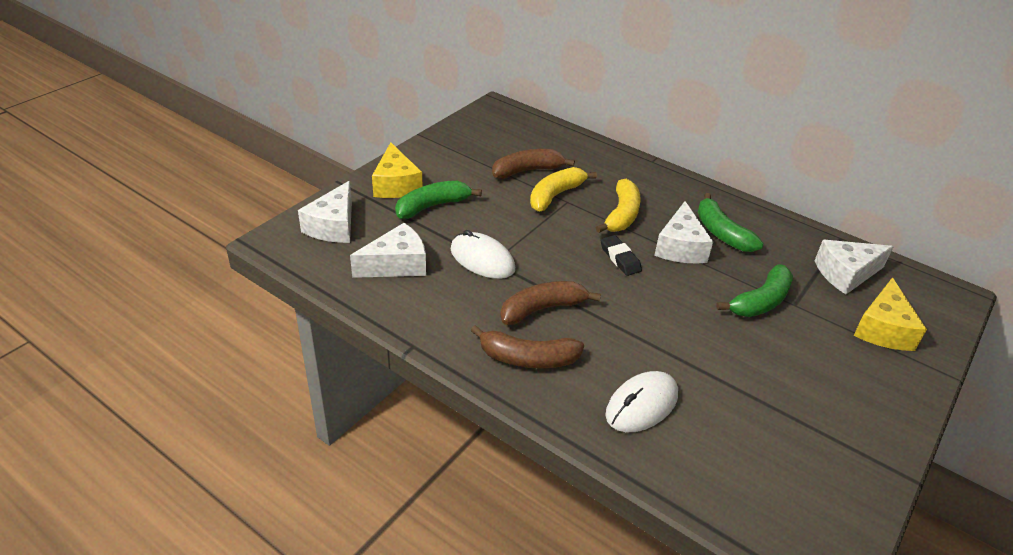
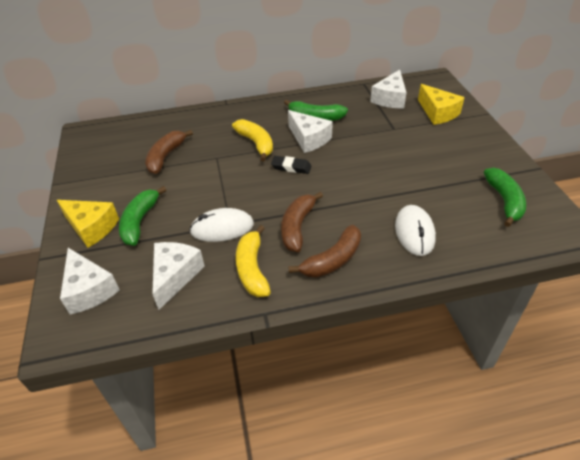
camera: 45 degrees left, 5 degrees up
(555, 195) = (205, 159): yellow banana -> yellow banana (252, 269)
(760, 301) = (380, 138): green banana -> green banana (504, 201)

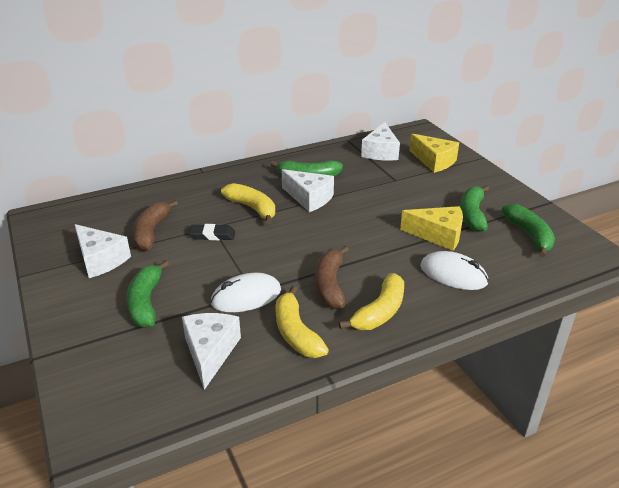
camera: 15 degrees left, 10 degrees down
(89, 290) = (110, 382): white cheese -> white cheese (100, 260)
(91, 227) = (88, 316): yellow cheese -> yellow cheese (438, 235)
(291, 167) = (300, 227): black eraser -> black eraser (212, 235)
(332, 260) = (380, 312): brown banana -> yellow banana
(414, 232) = (453, 274): white mouse -> white mouse turned 45 degrees counterclockwise
(455, 172) = (472, 214): none -> green banana

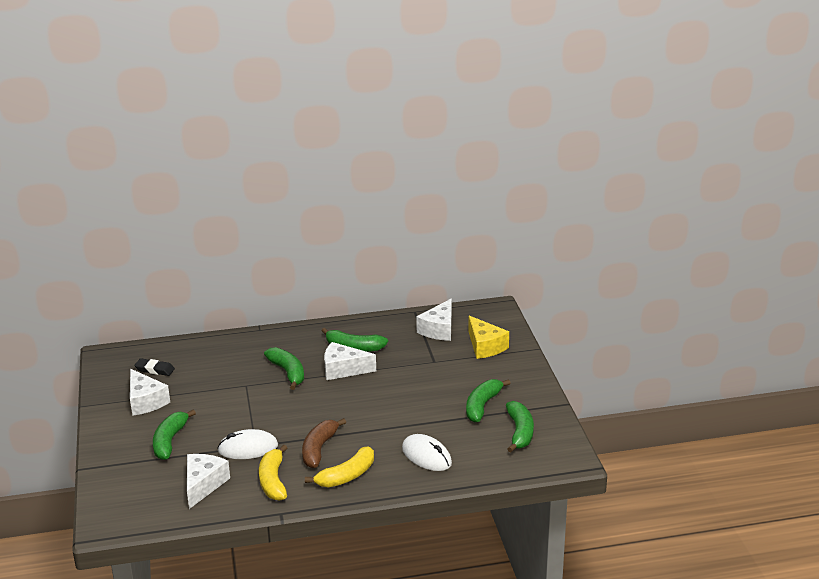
camera: 15 degrees right, 5 degrees down
(151, 232) = (194, 383): brown banana -> none
(212, 235) = (243, 393): black eraser -> black eraser (155, 369)
(252, 208) = (288, 372): yellow banana -> green banana
(309, 198) = (343, 369): white cheese -> white cheese turned 135 degrees clockwise
(438, 235) = (437, 420): yellow cheese -> none

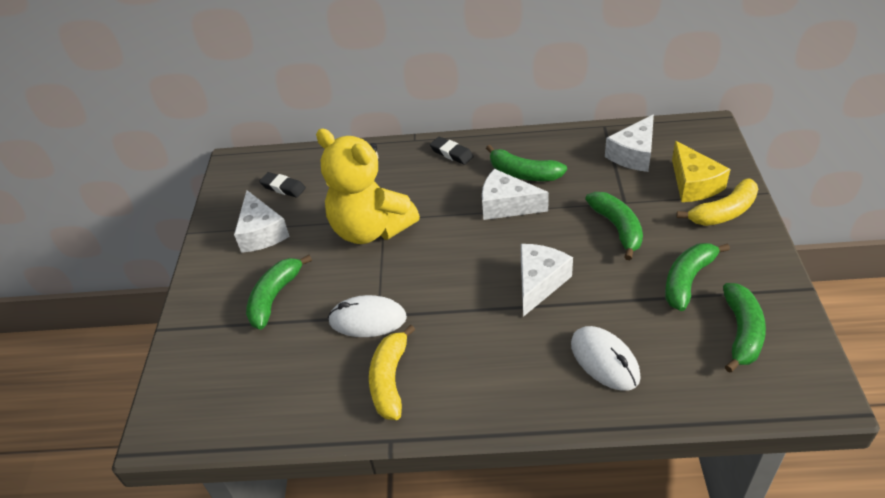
camera: 15 degrees right, 15 degrees up
(203, 485) = (300, 375): white cheese -> white cheese (539, 283)
(237, 392) = (370, 229): none -> yellow teddy bear
(288, 372) = (437, 204): green banana -> green banana (617, 228)
(293, 337) = (451, 153): none -> black eraser
(319, 449) = (458, 331): brown banana -> none
(346, 476) = (489, 383): yellow banana -> yellow banana (723, 212)

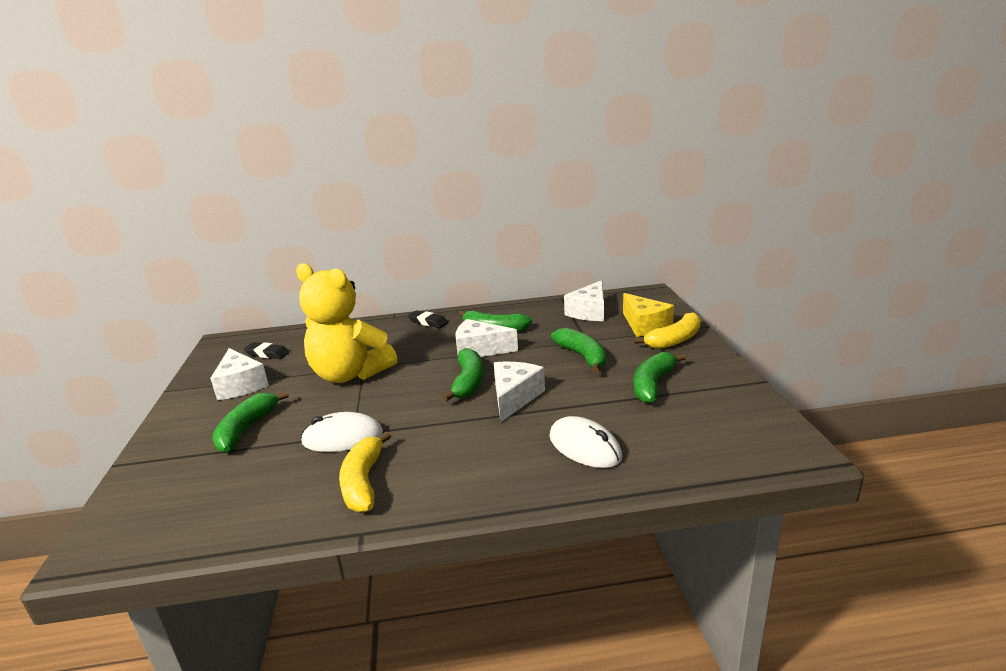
camera: 10 degrees left, 20 degrees down
(741, 332) = (711, 415): green banana -> green banana (468, 382)

